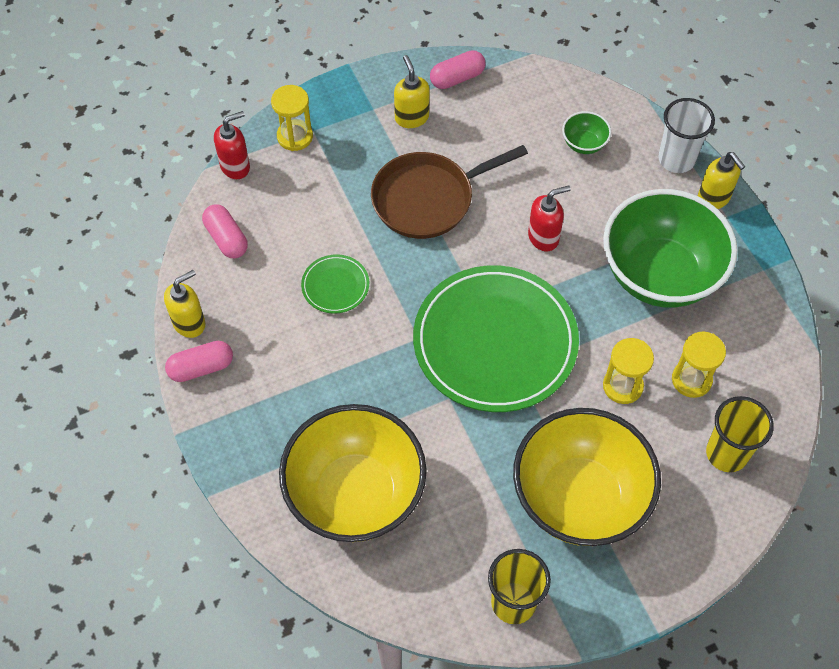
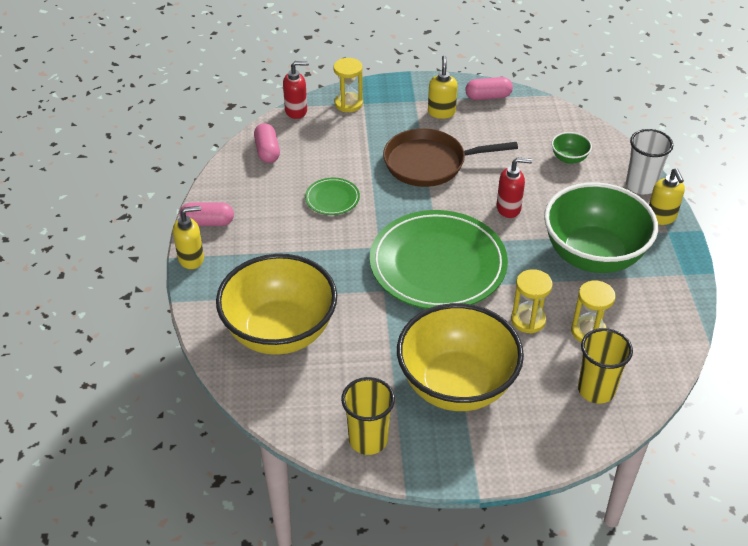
camera: 20 degrees right, 15 degrees down
(189, 323) = (214, 194): yellow soap dispenser -> yellow soap dispenser (191, 259)

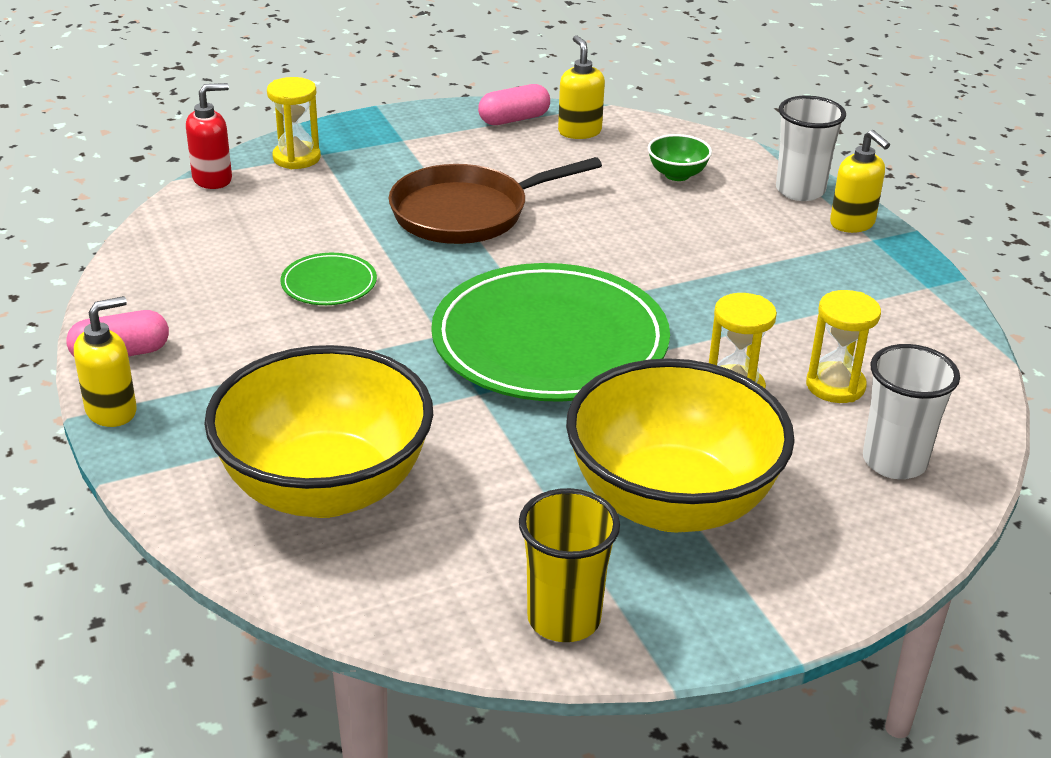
camera: 20 degrees left, 10 degrees down
(267, 151) = (186, 238): pink capsule -> none
(441, 112) = (452, 147): yellow soap dispenser -> yellow soap dispenser (579, 132)
(509, 208) = (622, 250): red soap dispenser -> none
(593, 255) = (783, 287): green bowl -> none
(596, 390) = (894, 461): yellow cup -> white cup

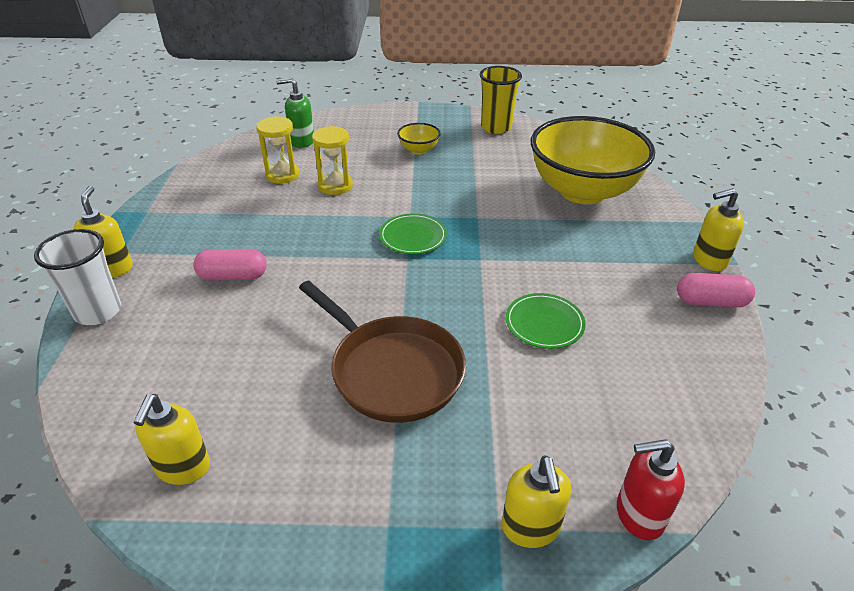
camera: 155 degrees left, 5 degrees up
(296, 158) = (530, 528): yellow hourglass -> yellow soap dispenser
(467, 213) = (392, 371): brown pan -> brown pan turned 45 degrees clockwise
(514, 119) = (230, 524): pink capsule -> pink capsule (233, 276)
(550, 341) = (413, 236): green plate -> green plate, size x0.42
(671, 502) = (419, 150): yellow bowl -> yellow bowl, size x0.40
(677, 175) = (167, 363): green bowl -> none
(894, 461) = (302, 141): white cup -> green soap dispenser

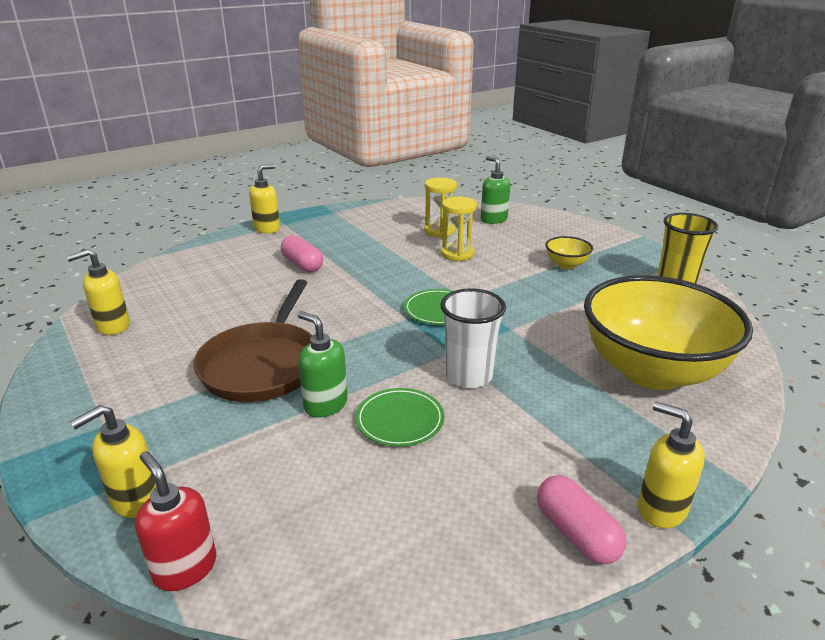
camera: 55 degrees right, 10 degrees down
(98, 312) = (224, 243): white cup -> white cup (469, 376)
(490, 355) = (325, 404): none -> green soap dispenser

